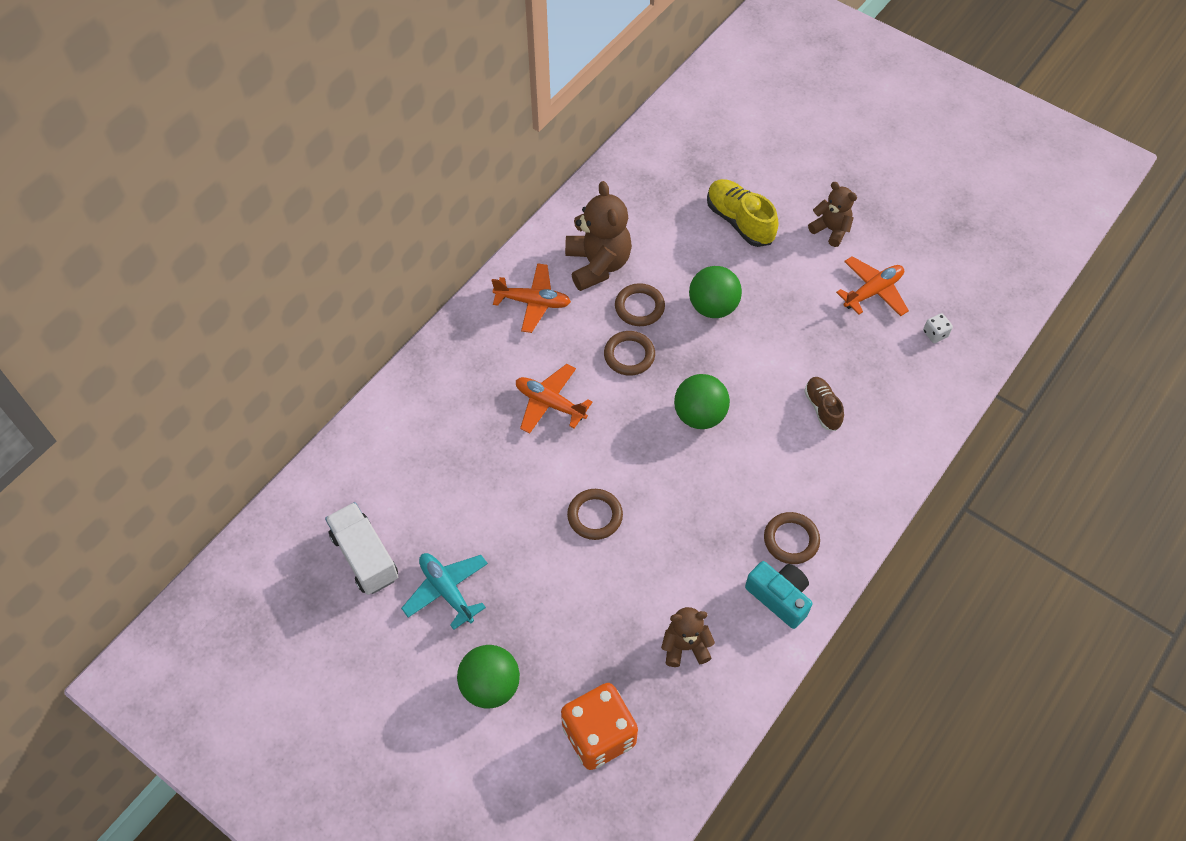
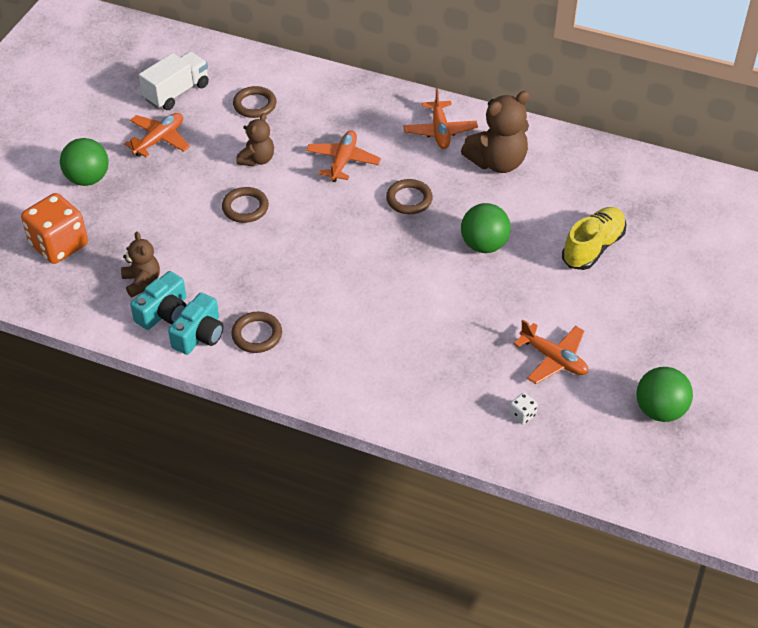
camera: 75 degrees right, 10 degrees down
(447, 591) = (159, 140): turquoise plane -> orange plane
(639, 307) = (463, 197): brown ring -> brown ring (255, 105)
(699, 415) = (364, 255): green ball -> green ball (660, 410)
(737, 629) = (164, 312): none -> turquoise camera
(822, 408) = (401, 338): brown shoe -> none
(831, 230) = (616, 316): brown teddy bear -> brown teddy bear (257, 159)

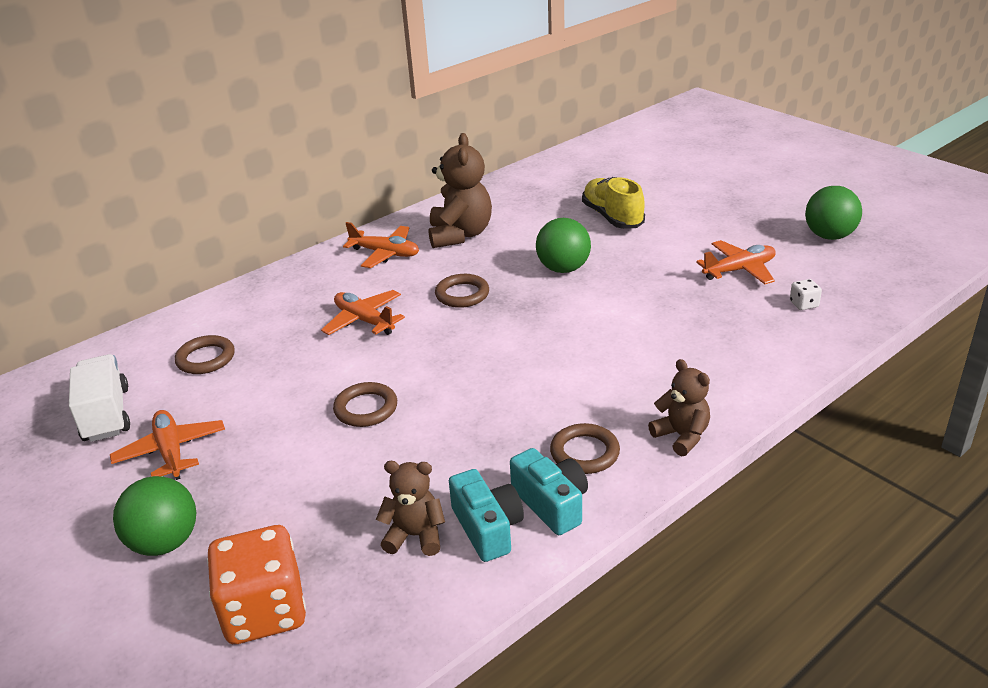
camera: 60 degrees left, 15 degrees down
(257, 159) = (296, 379): brown teddy bear -> brown teddy bear (681, 436)

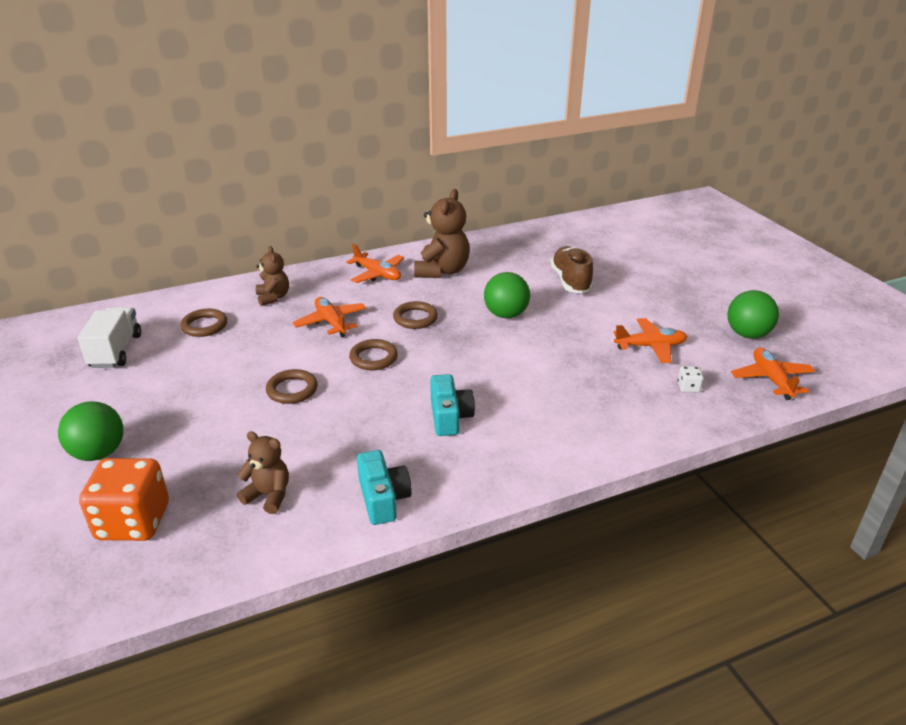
camera: 15 degrees right, 0 degrees up
(171, 451) = (141, 388): orange plane -> orange plane (771, 379)
(487, 528) = (324, 504): turquoise camera -> turquoise camera (449, 417)
(584, 453) = (432, 465): brown ring -> brown ring (373, 358)
(612, 217) = (571, 281): yellow shoe -> brown shoe
(681, 436) = (517, 472): brown teddy bear -> brown teddy bear (273, 297)

